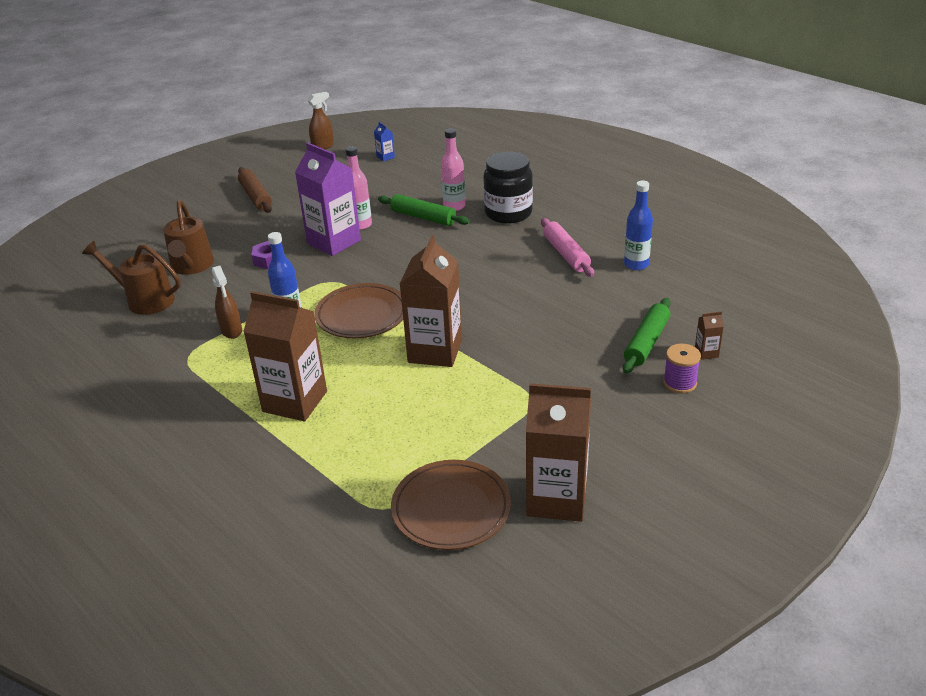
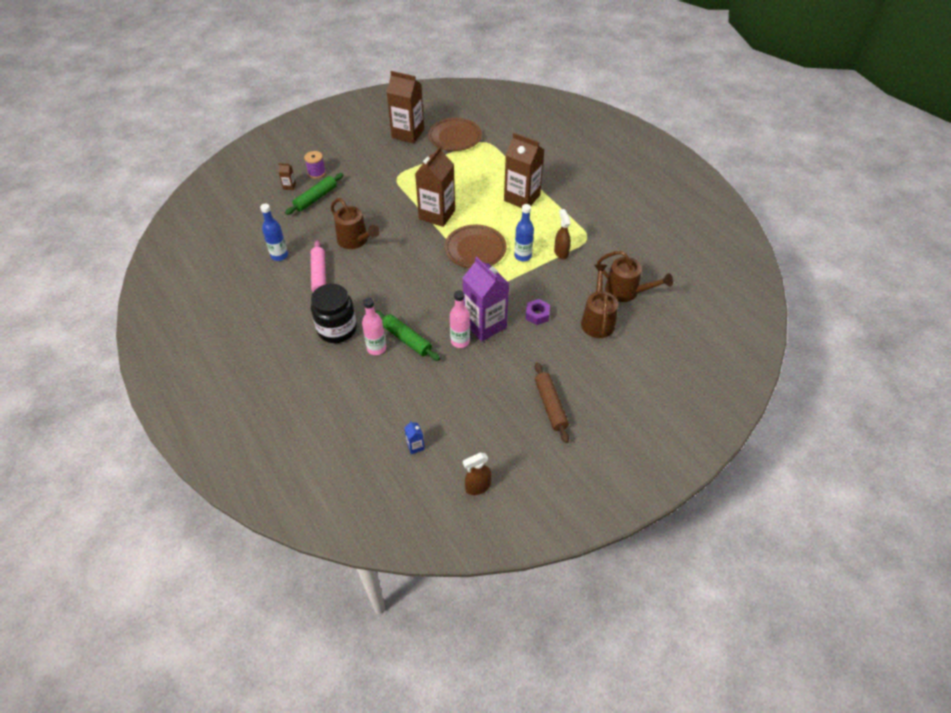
camera: 170 degrees left, 15 degrees up
(543, 297) = (355, 240): none -> brown watering can

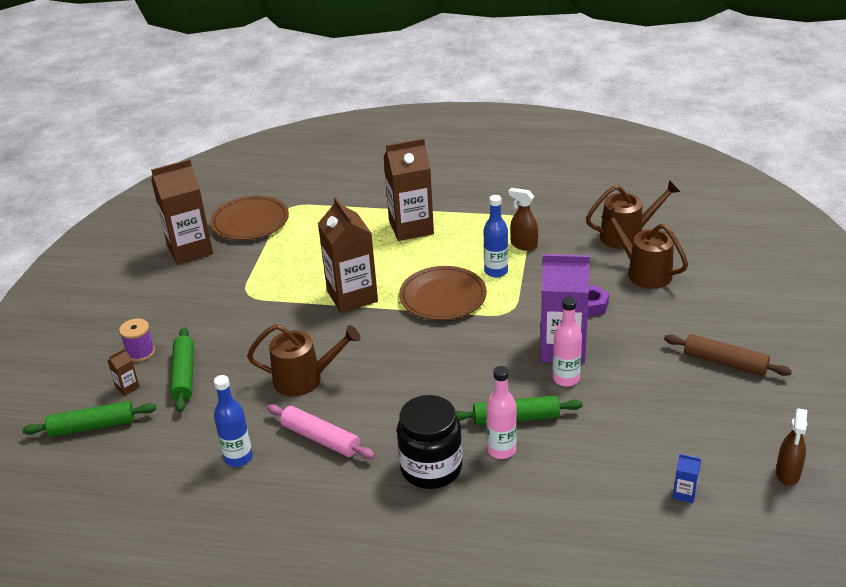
camera: 45 degrees left, 15 degrees down
(254, 194) = (92, 426): none -> green rolling pin

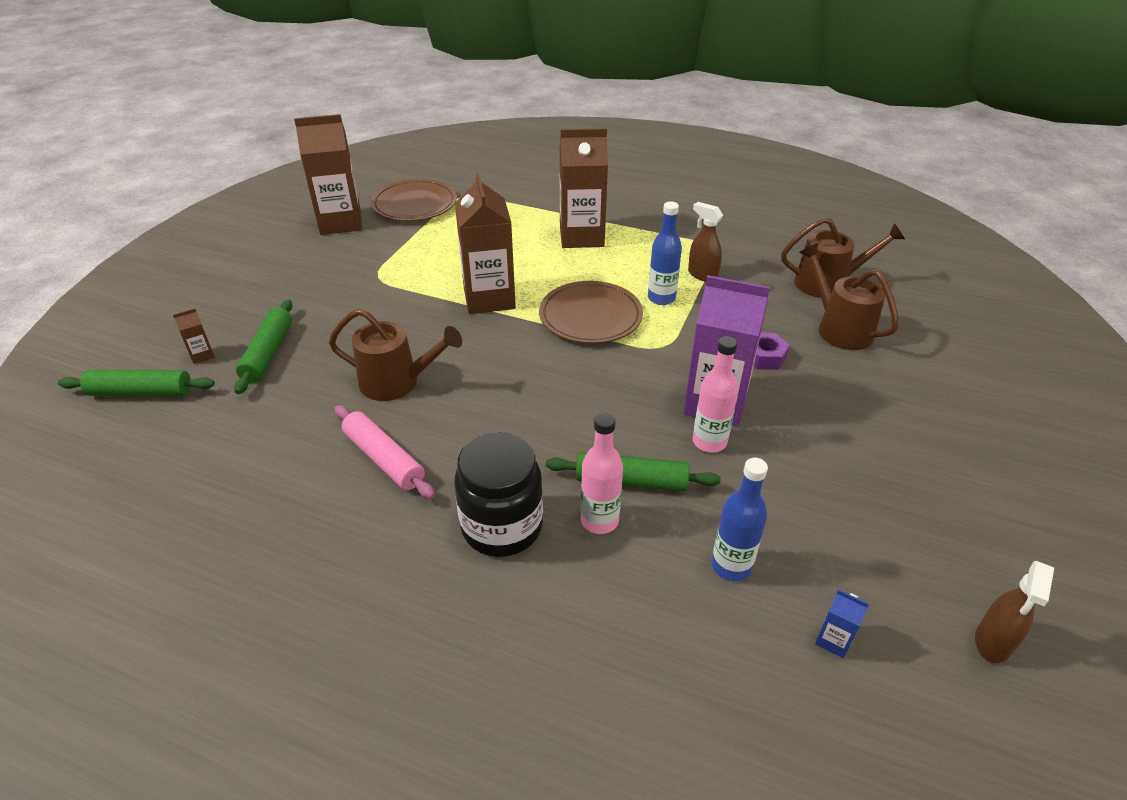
camera: 10 degrees right, 5 degrees up
(140, 352) = (236, 319): purple spool -> none
(238, 458) = (279, 463): blue bottle -> blue bottle (731, 566)
(725, 362) = (924, 460): brown rolling pin -> none

